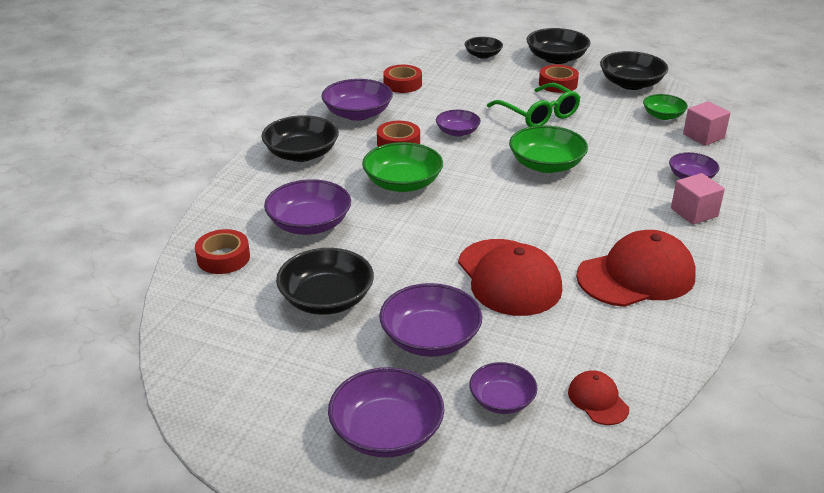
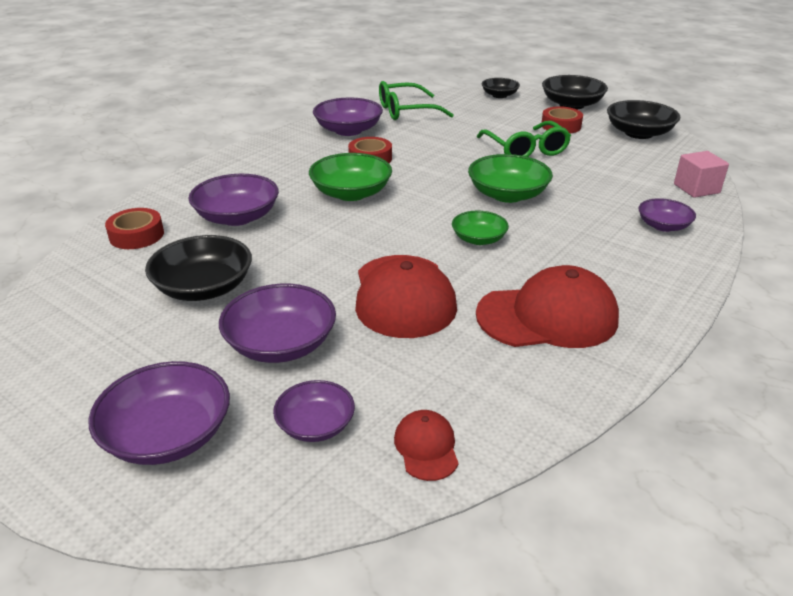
camera: 15 degrees right, 0 degrees up
(301, 154) = (273, 157): black bowl -> none
(402, 84) = (407, 111): red tape -> green glasses
(457, 132) = (434, 155): purple bowl -> none
(663, 115) = (659, 165): green bowl -> green bowl (478, 239)
(694, 212) = (649, 261): pink cube -> none

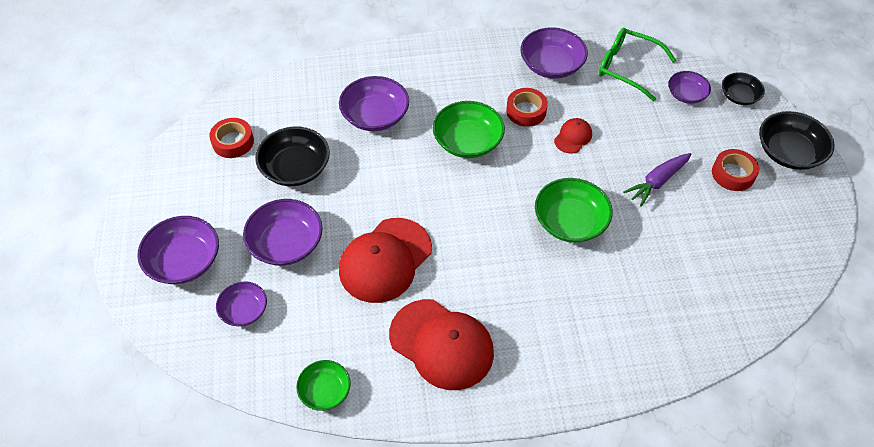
camera: 45 degrees right, 20 degrees up
(136, 235) = (307, 93): red tape -> red tape (233, 142)
(426, 447) = (273, 368): red cap -> red cap (573, 137)
(478, 239) = (490, 249): green bowl -> green bowl (325, 391)
(525, 149) = (657, 182): green glasses -> purple carrot
(639, 133) = (790, 231): black bowl -> none
(663, 226) = (636, 339): purple bowl -> purple bowl (686, 94)
(696, 188) = (729, 327): pink cube -> none

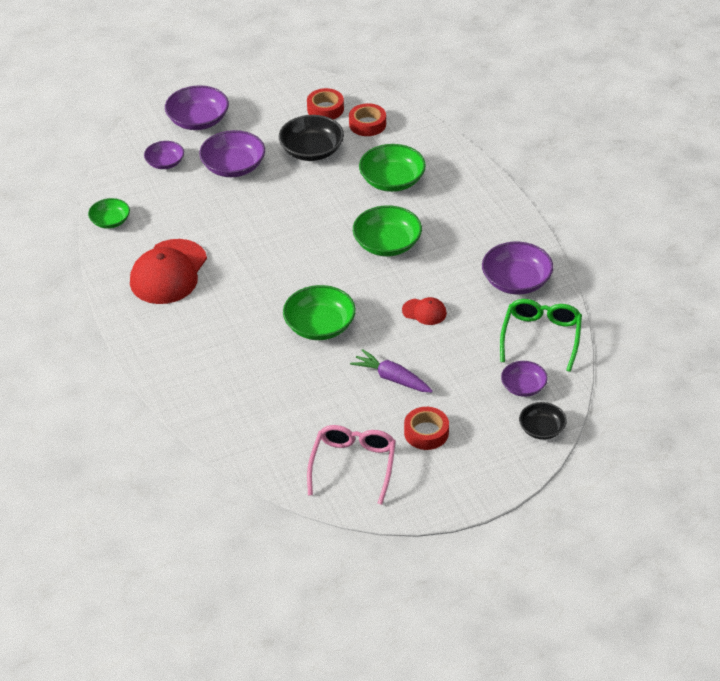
camera: 75 degrees right, 10 degrees down
(375, 116) = (392, 180): purple bowl -> green bowl
(385, 260) = (237, 224): red cap -> none
(526, 111) = (443, 274): red tape -> red tape (367, 124)
(769, 238) = (353, 466): none -> pink glasses
(788, 152) = (475, 474): black bowl -> none

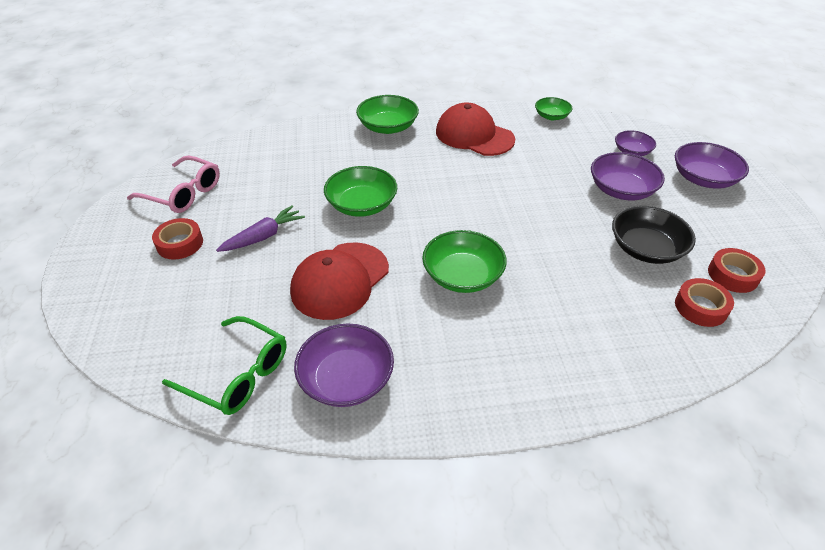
camera: 105 degrees right, 0 degrees up
(392, 180) = (579, 305): green bowl -> green bowl (388, 127)
(424, 312) = (340, 280): red cap -> red cap, size x2.11
(523, 387) = (177, 333): purple bowl -> none
(542, 429) = (108, 331): black bowl -> none

